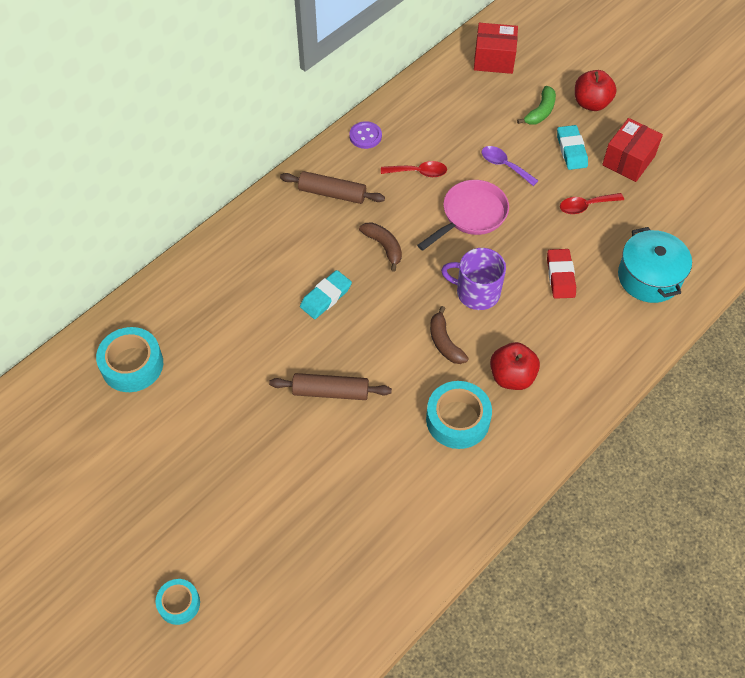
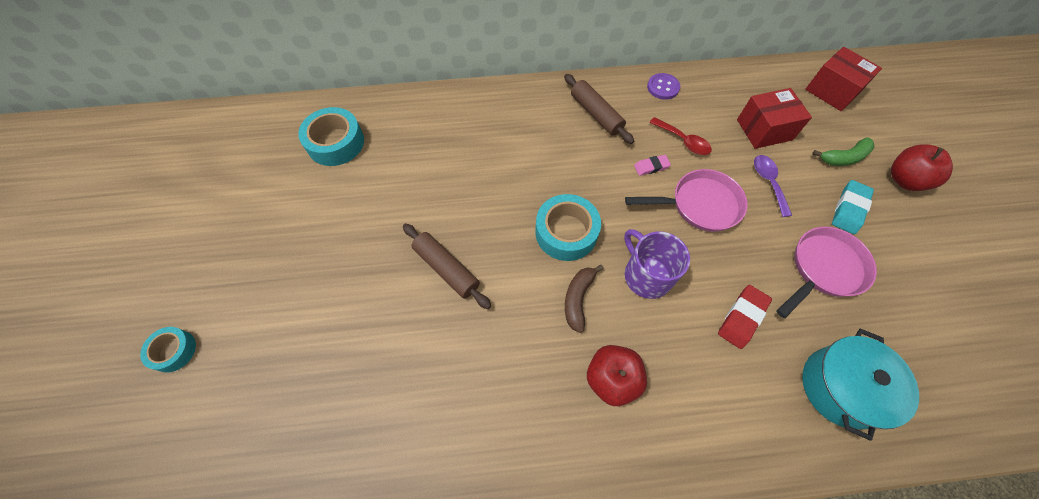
camera: 40 degrees right, 5 degrees up
(326, 297) = (516, 189): turquoise eraser -> none
(384, 247) = (599, 181): brown banana -> none
(412, 209) = (651, 167): none -> pink eraser
(457, 419) = (526, 379): turquoise tape -> turquoise tape (566, 232)
(585, 206) = (823, 269): red spoon -> pink pan
(628, 160) = (906, 255): red box -> red box (764, 130)

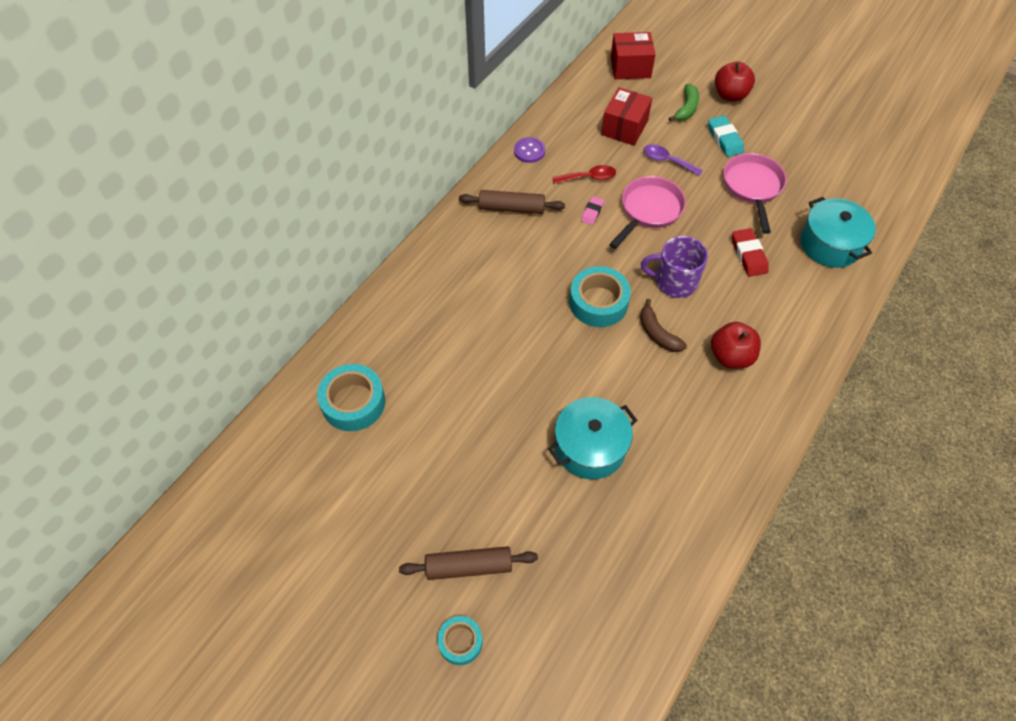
camera: 50 degrees left, 5 degrees down
(417, 324) = (590, 447): none -> turquoise pot
(446, 269) = (559, 398): brown rolling pin -> brown rolling pin (469, 566)

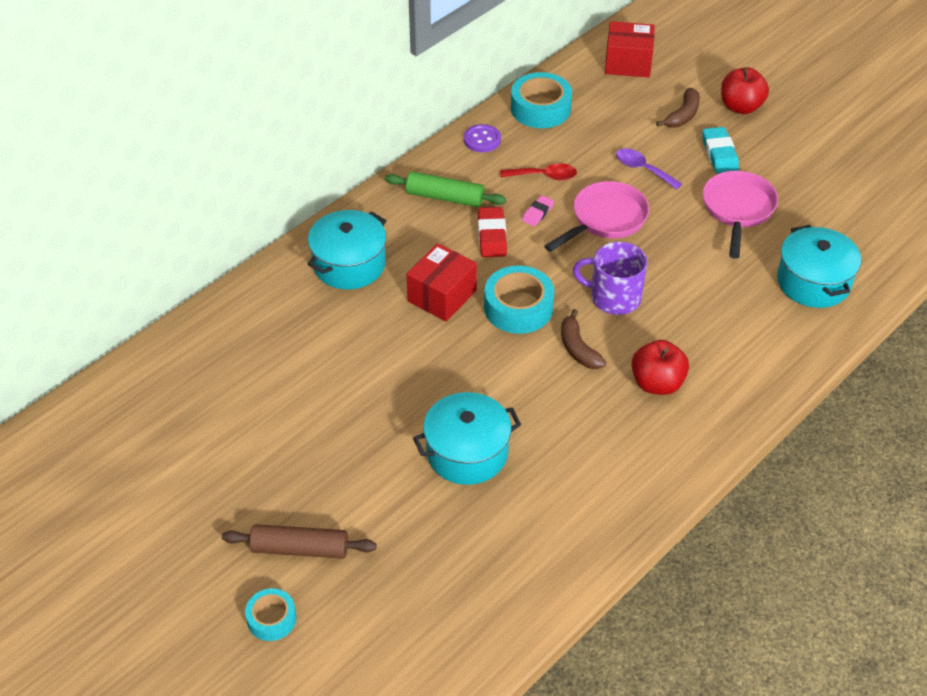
camera: 10 degrees right, 10 degrees down
(353, 402) = (215, 371): turquoise tape -> turquoise tape (540, 108)
(446, 282) = (349, 264): none -> turquoise pot
(511, 208) = (445, 197): brown rolling pin -> green rolling pin
(624, 128) = (602, 128): red box -> red box (442, 296)
(686, 108) = (683, 115): green banana -> brown banana
(748, 255) = (710, 281): red eraser -> red eraser (492, 236)

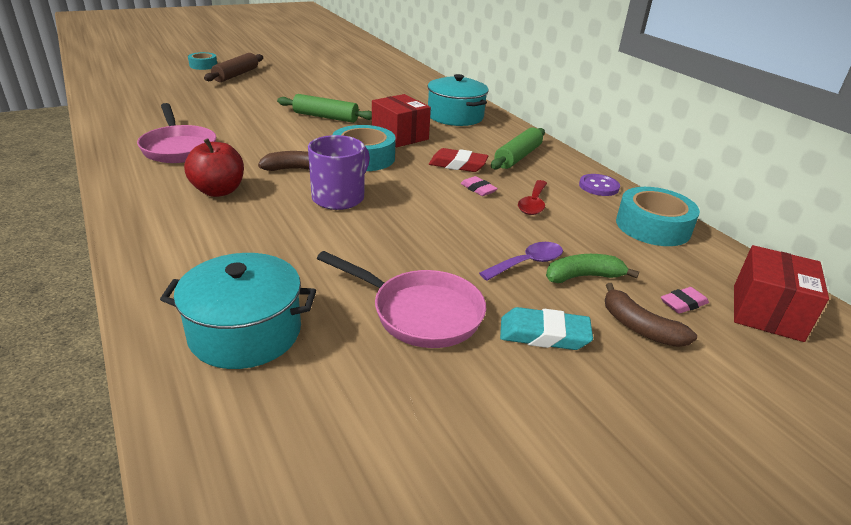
camera: 105 degrees right, 15 degrees down
(420, 378) = (326, 117): none -> green rolling pin
(467, 452) = (245, 117): turquoise pot -> none
(605, 219) = (451, 219): pink pan -> pink pan (178, 148)
(641, 141) = (583, 276): none -> green banana
(643, 97) = (683, 303): none -> pink eraser
(741, 107) = (663, 398): red apple -> none

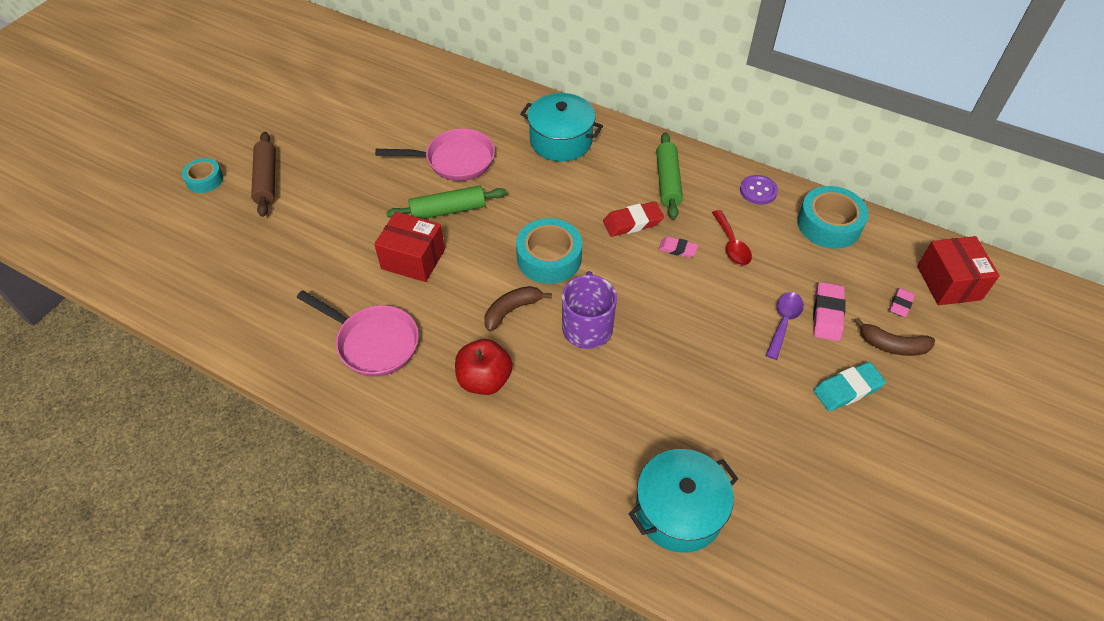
camera: 30 degrees left, 20 degrees up
(400, 136) = (545, 204): red box -> red box (413, 259)
(420, 313) = (763, 419): pink pan -> pink pan (455, 160)
(583, 276) = (827, 314): green banana -> pink eraser

